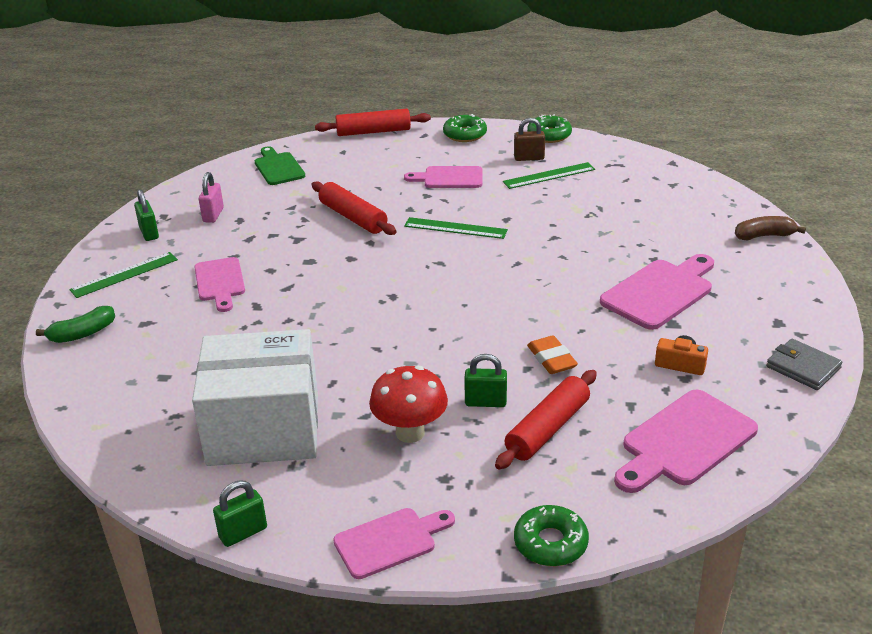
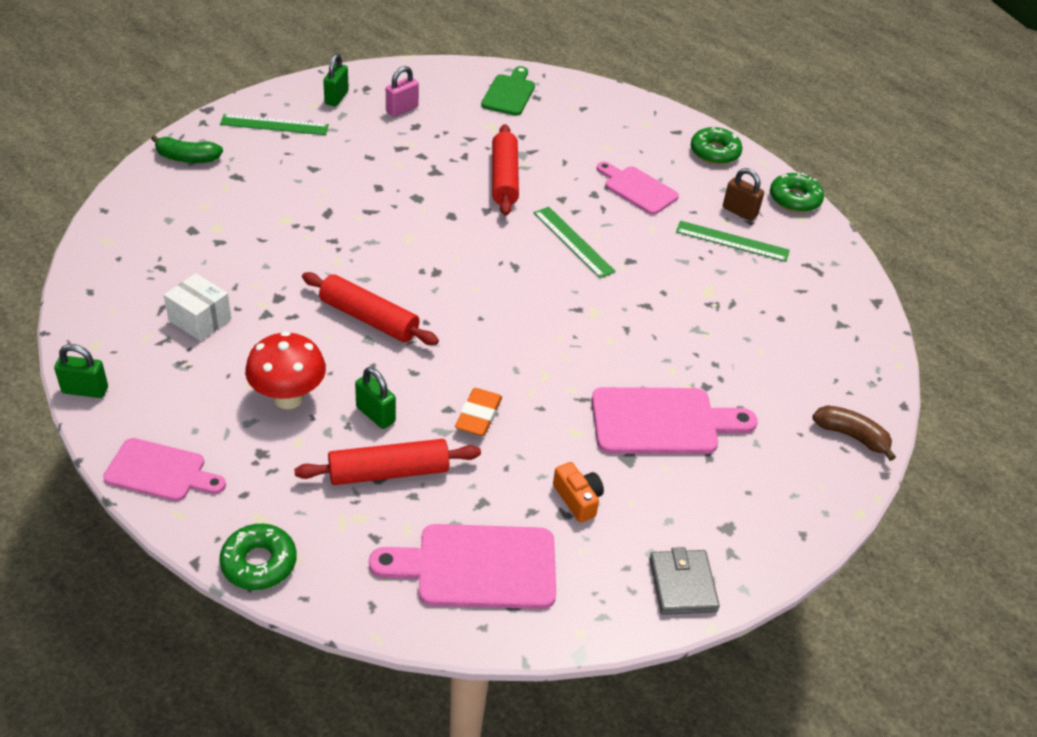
camera: 35 degrees right, 10 degrees up
(220, 282) = (329, 174): pink cutting board -> none
(264, 428) = (200, 319): white box -> white box, size x0.44
(373, 132) = (636, 102): red rolling pin -> red rolling pin (369, 319)

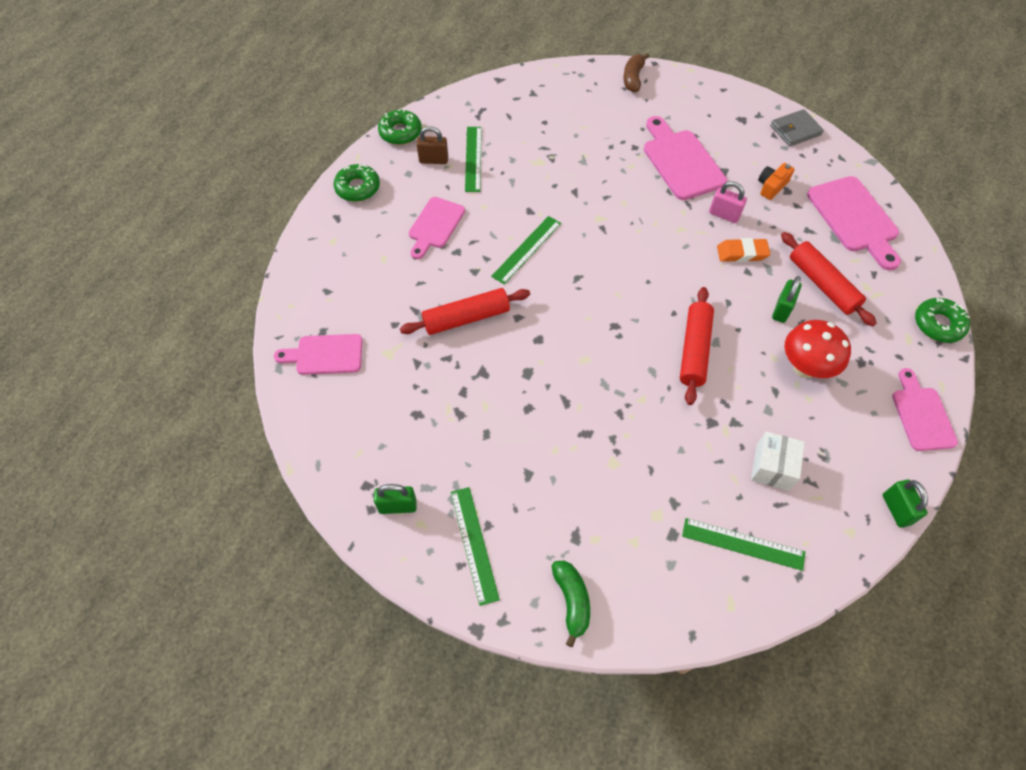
camera: 105 degrees left, 15 degrees up
(147, 268) = (743, 544): none -> green ruler
(402, 109) = (393, 436): pink padlock -> pink padlock (724, 215)
(509, 93) = (325, 355): green cutting board -> pink cutting board
(739, 212) = (433, 160): brown padlock -> brown padlock turned 75 degrees clockwise

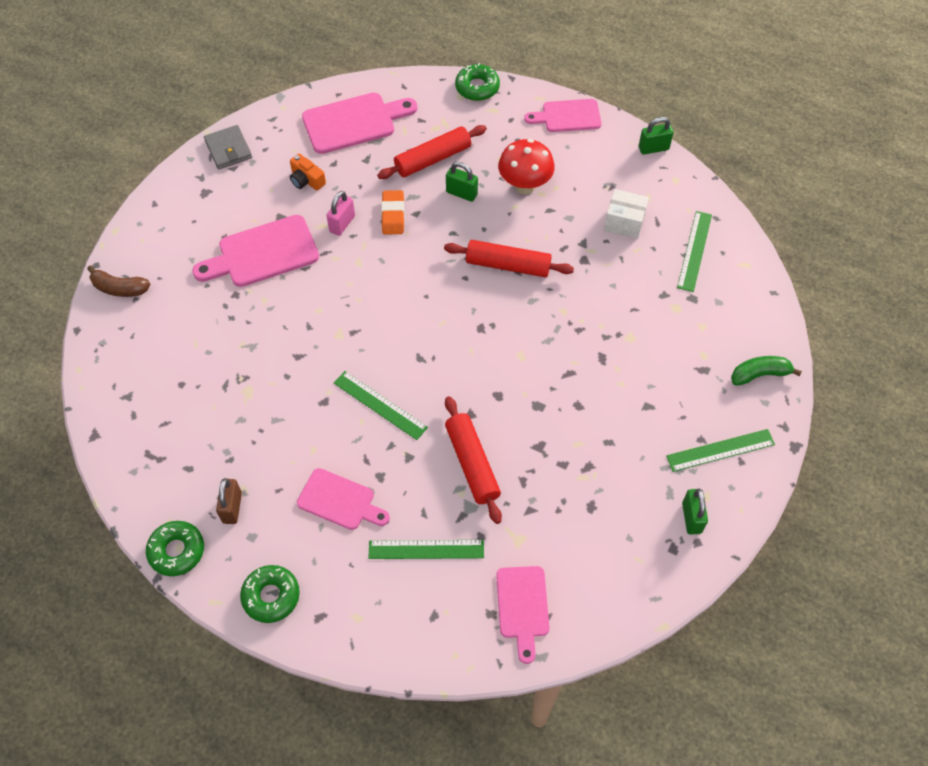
camera: 90 degrees left, 0 degrees up
(473, 158) = (234, 462): green ruler -> green ruler (426, 549)

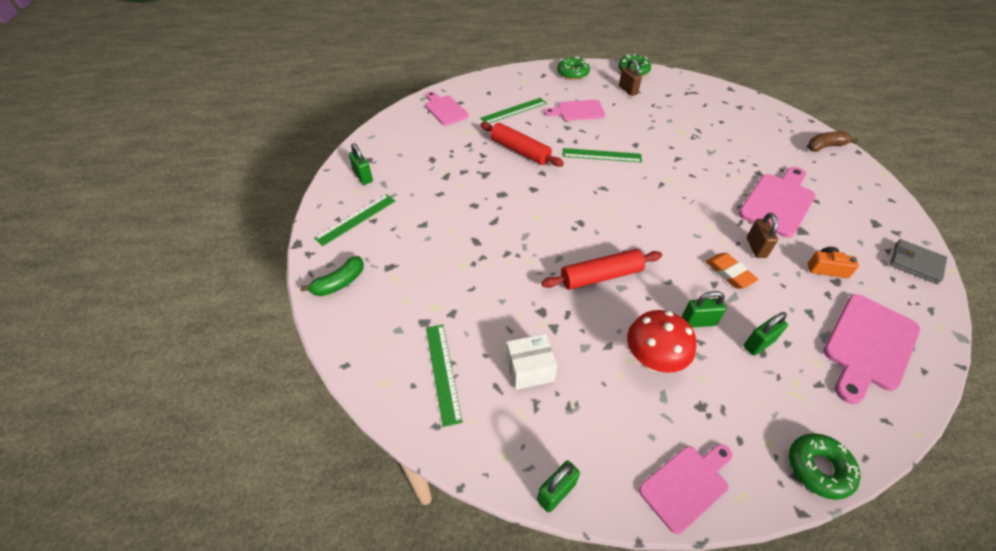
camera: 150 degrees right, 10 degrees down
(342, 224) = (756, 247): pink padlock -> brown padlock
(433, 159) = (758, 344): red rolling pin -> green padlock

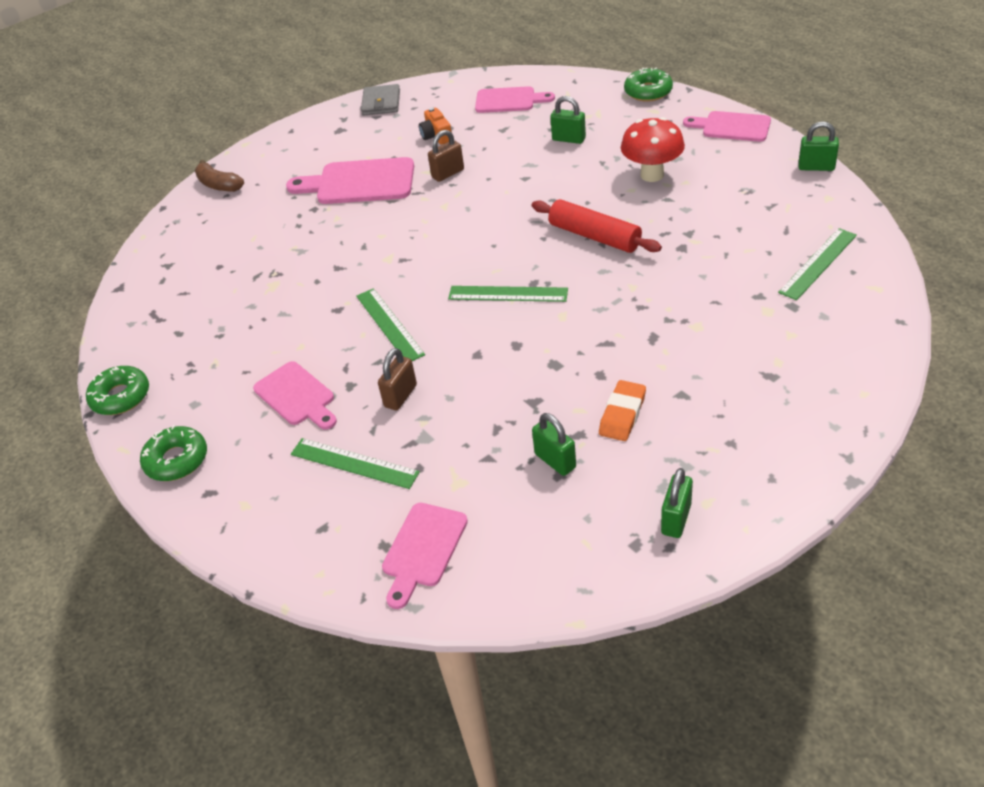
camera: 120 degrees left, 5 degrees down
(339, 283) = (841, 396): green banana -> none
(356, 219) = (750, 460): green ruler -> green ruler (508, 294)
(520, 151) = (451, 398): red rolling pin -> none
(529, 369) = (746, 223): white box -> none
(628, 90) = (194, 375): brown padlock -> brown padlock (400, 396)
(698, 321) = (581, 170): green padlock -> green padlock (555, 461)
(729, 273) = (501, 175): orange eraser -> orange eraser (622, 414)
(868, 345) = (509, 100): pink cutting board -> pink cutting board, size x0.66

